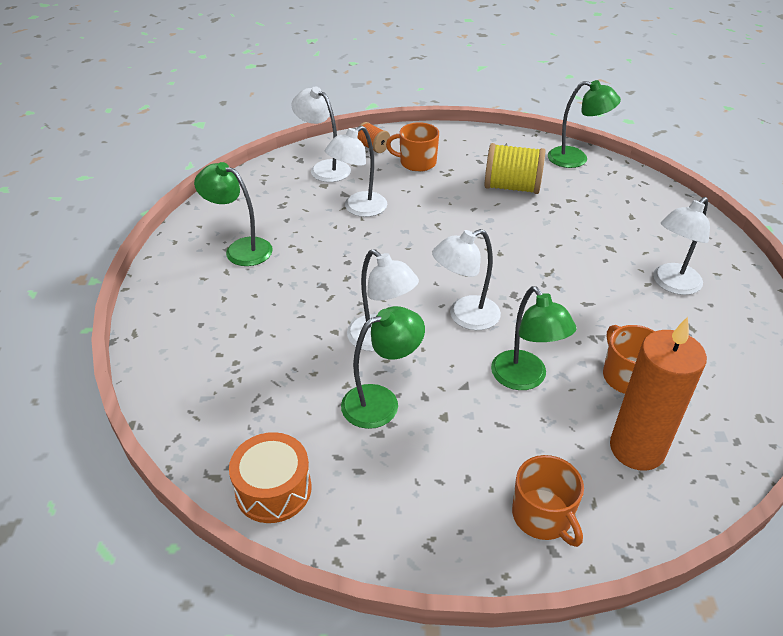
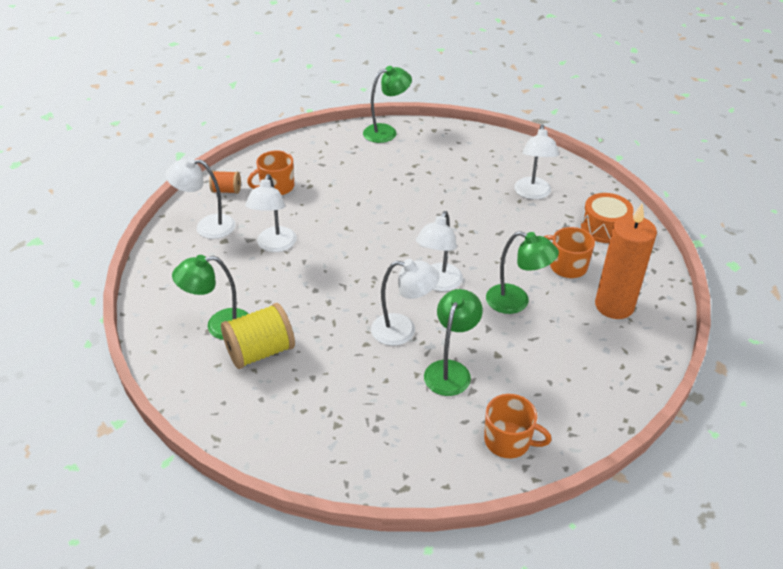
camera: 40 degrees left, 0 degrees up
(273, 489) = (450, 468): orange drum -> orange drum (604, 228)
(512, 187) = (367, 174): yellow spool -> yellow spool (260, 352)
(542, 516) = (609, 375): orange mug -> orange mug (508, 441)

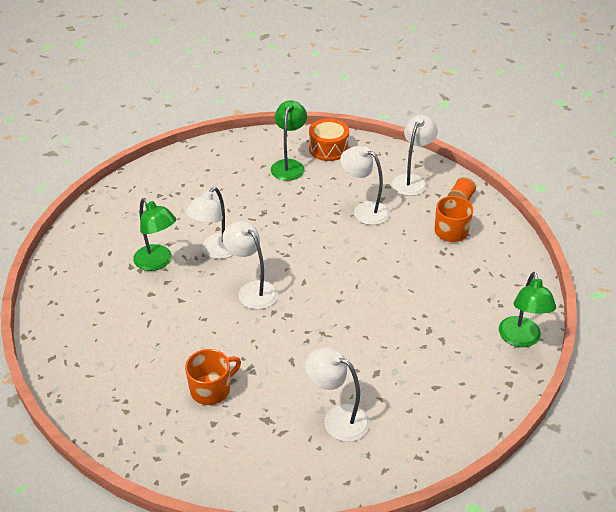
camera: 115 degrees right, 0 degrees up
(260, 352) = (249, 178): yellow spool -> none
(508, 441) = (76, 267): orange mug -> none
(516, 302) = (194, 330): green lamp -> none
(604, 228) = (244, 453): orange drum -> orange drum (328, 149)
(614, 306) = (139, 397): orange candle -> none

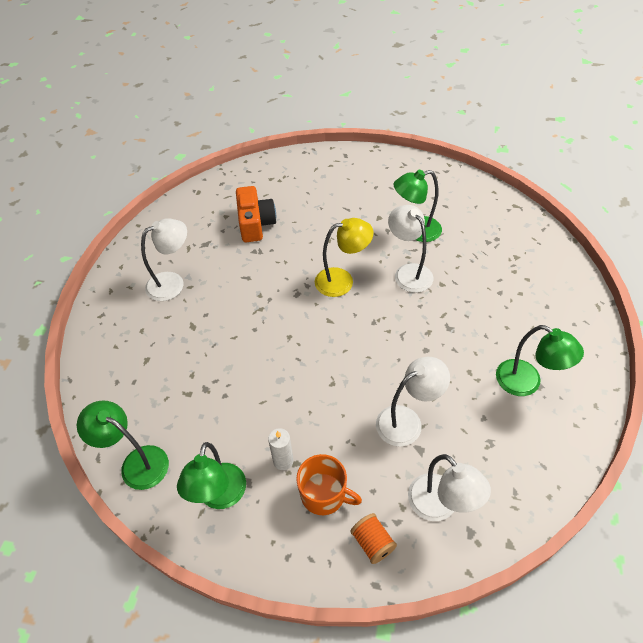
camera: 120 degrees right, 10 degrees up
(211, 389) = (255, 224): orange mug -> orange camera
(252, 290) = (342, 280): white lamp -> yellow lamp
(328, 149) = (548, 440): orange drum -> none
(446, 259) = (283, 461): none -> white candle
(499, 280) = (220, 496): none -> green lamp

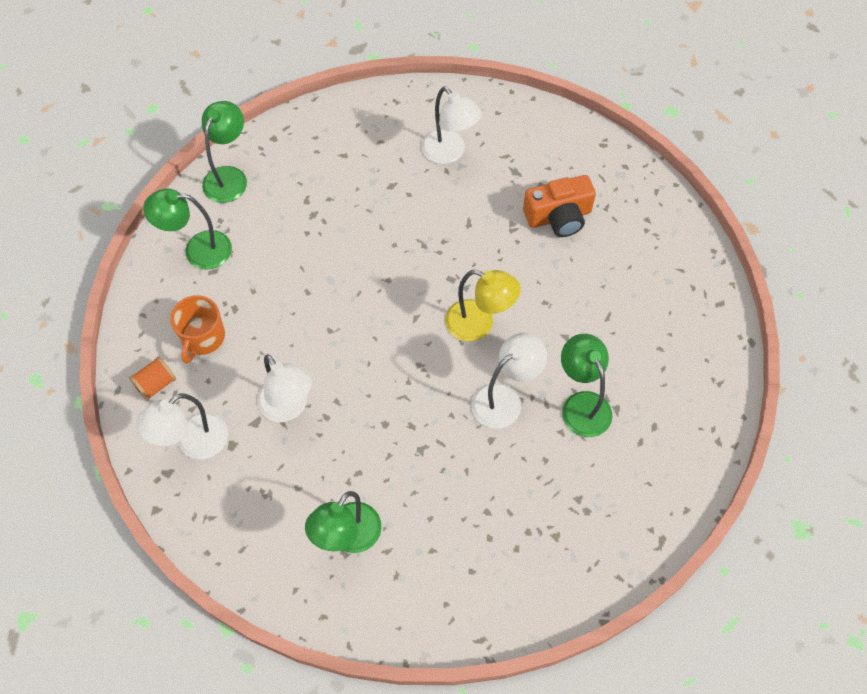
camera: 80 degrees right, 10 degrees up
(283, 461) = (236, 297): white candle -> none
(342, 280) = (479, 324): yellow lamp -> yellow lamp turned 45 degrees counterclockwise

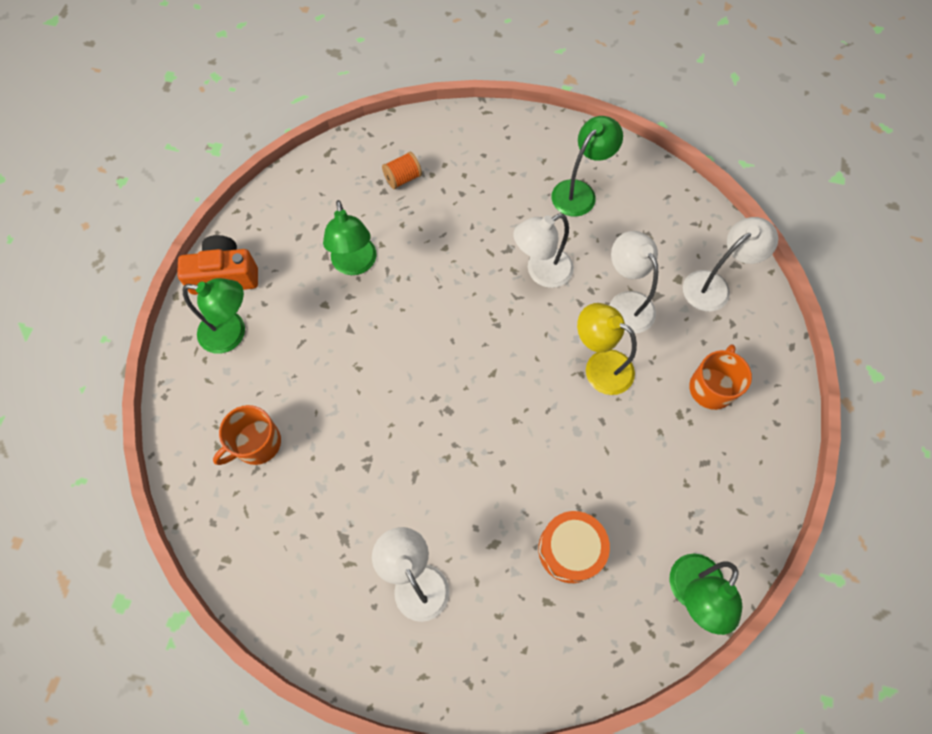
camera: 170 degrees left, 5 degrees up
(156, 384) = (754, 346): orange spool -> orange spool (403, 178)
(198, 250) = (723, 492): green lamp -> green lamp (232, 333)
(328, 191) = (570, 549): none -> orange drum
(479, 324) = (430, 355): yellow lamp -> yellow lamp (600, 366)
(504, 399) = (424, 280): white lamp -> white lamp (541, 272)
(559, 217) = (312, 466): orange camera -> orange camera (225, 275)
(614, 226) = (256, 443): none -> orange mug

